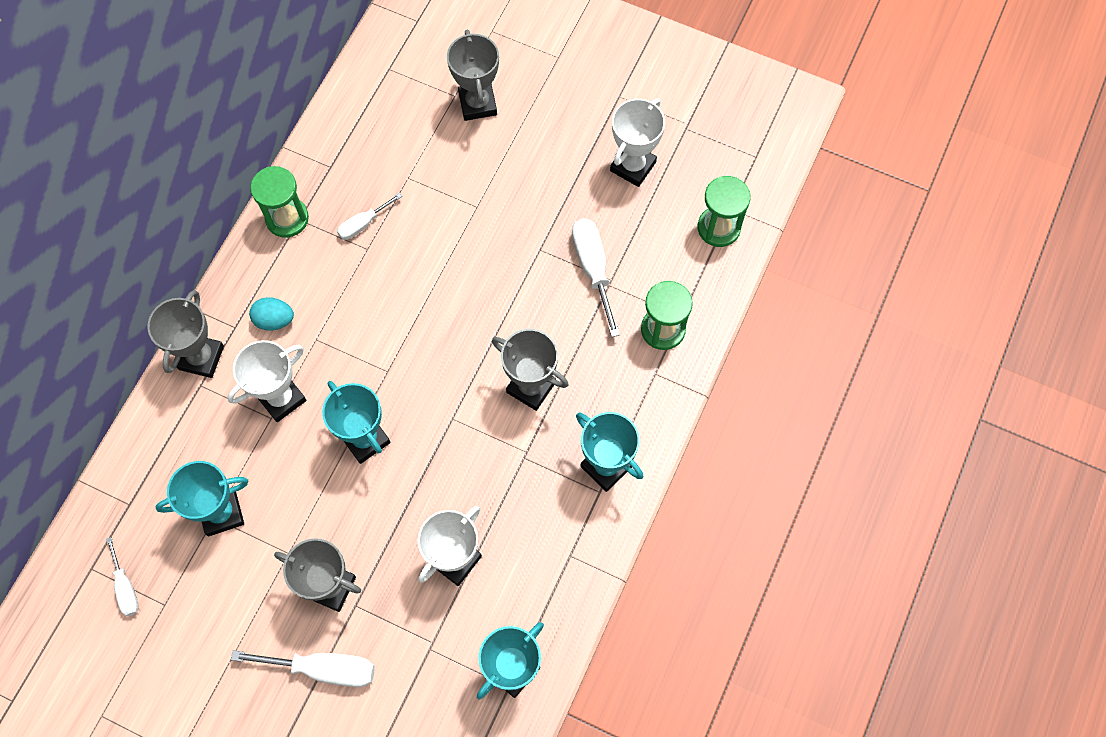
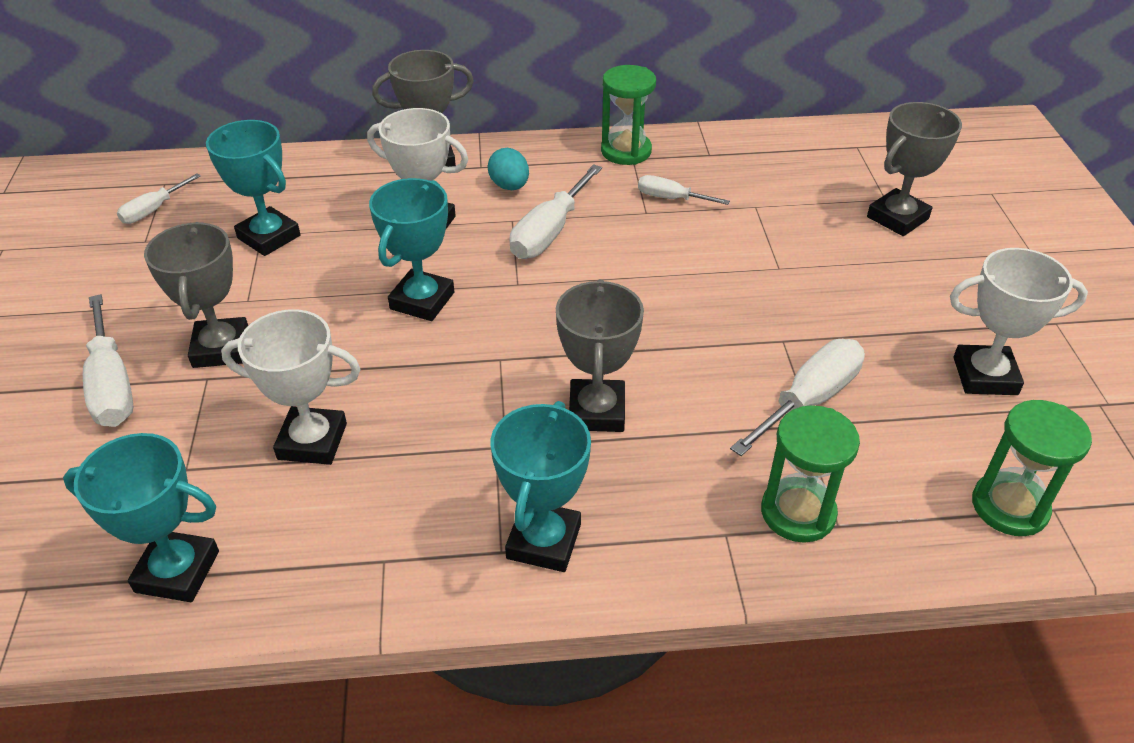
camera: 60 degrees right, 25 degrees down
(346, 322) = (549, 232): none -> white screwdriver

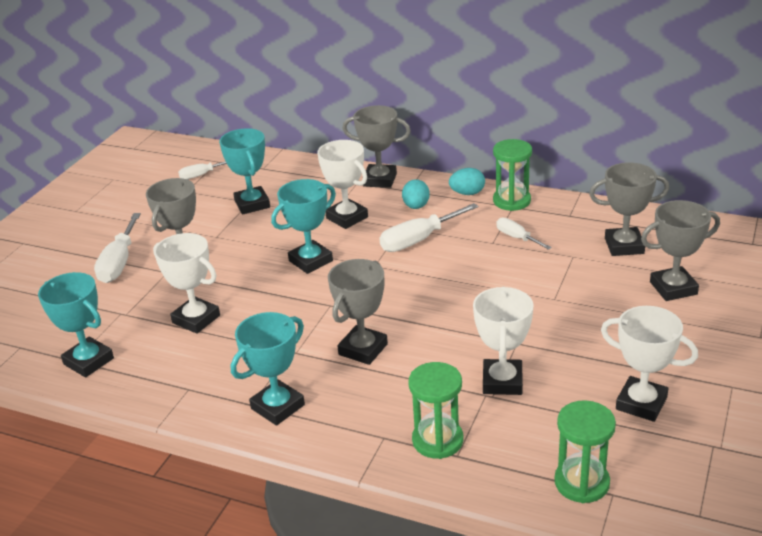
camera: 30 degrees right, 10 degrees down
(562, 153) = (467, 193): none -> turquoise egg
(802, 178) = (624, 246): none -> grey trophy
(809, 400) = (502, 381): white screwdriver -> white trophy

